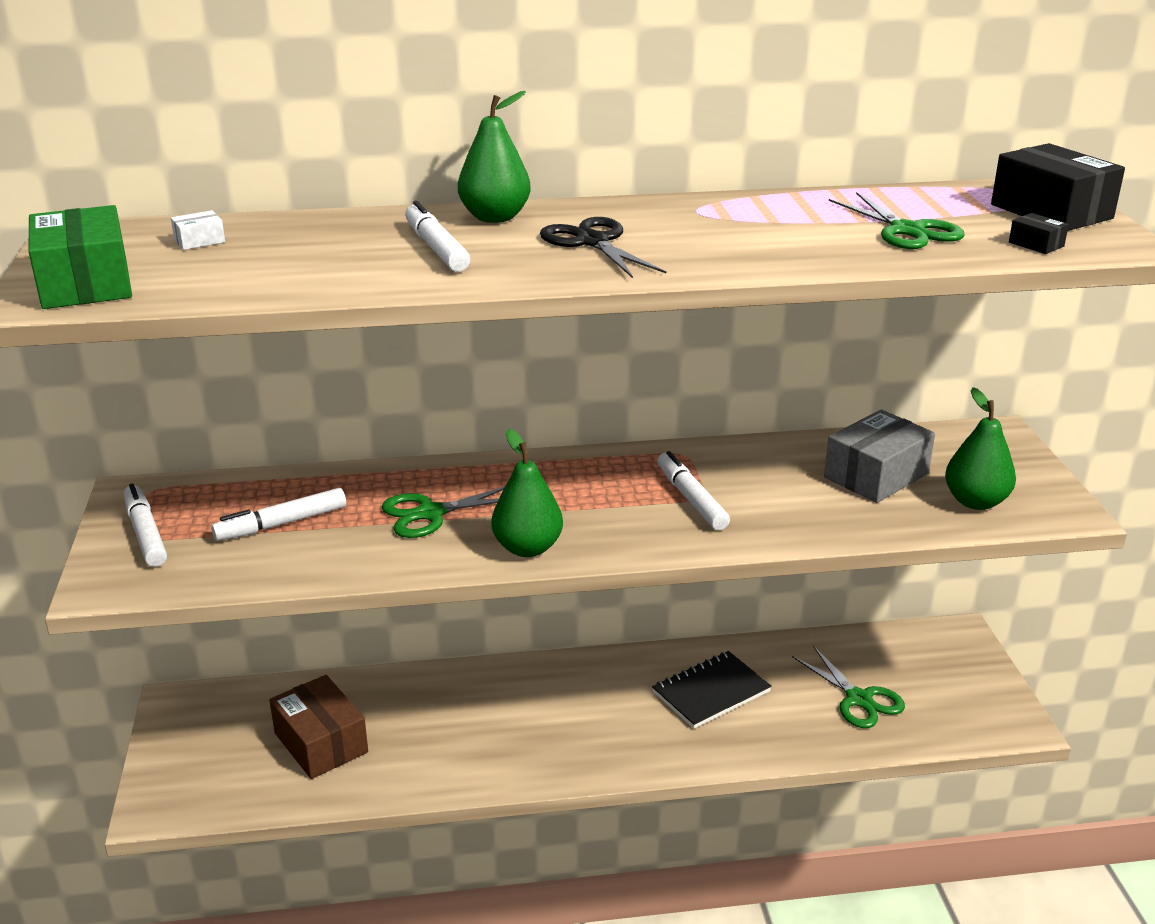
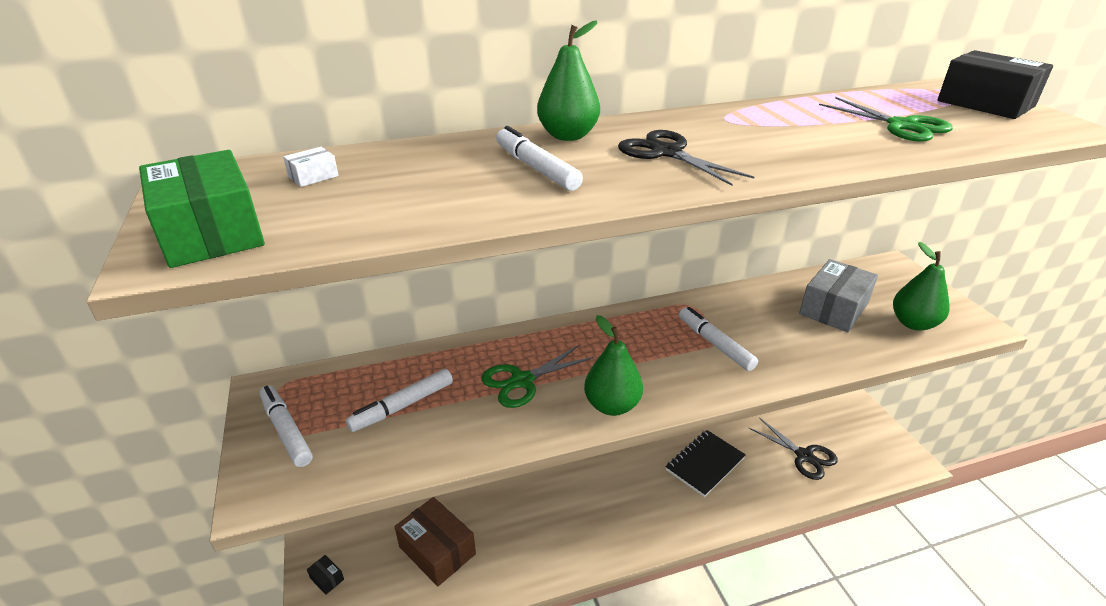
camera: 10 degrees left, 5 degrees up
(859, 699) = (804, 456): green scissors -> black scissors
(1036, 244) = (1008, 131): black box -> black box (327, 578)

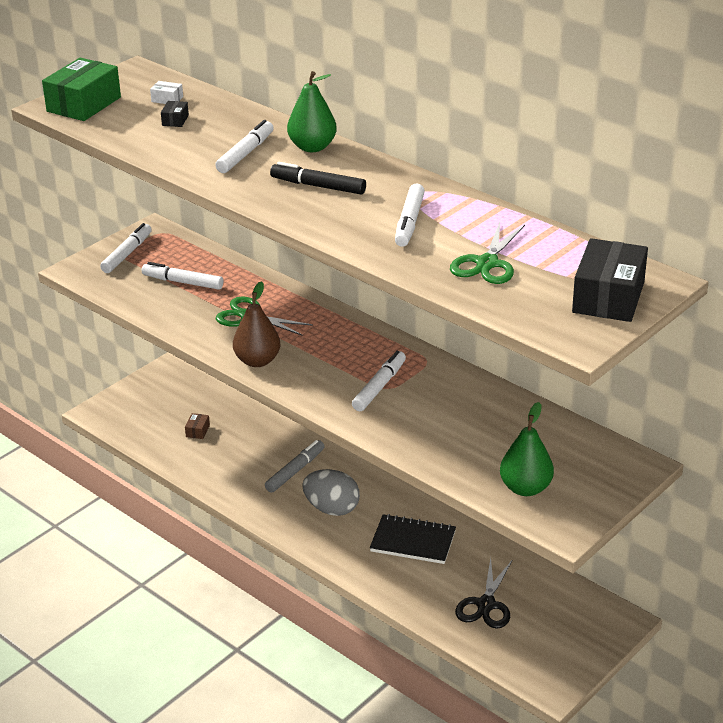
camera: 60 degrees right, 0 degrees up
(327, 578) = (137, 394): black box -> black box (175, 120)
(437, 550) = (197, 431): brown box -> brown box, size x0.43
(559, 500) = (295, 471): none -> grey marker
(612, 405) = (257, 361): green pear -> brown pear
(630, 498) = (332, 509): none -> grey egg
(666, 153) = (318, 186): black scissors -> black marker
(790, 134) = (409, 222): none -> white marker
(833, 308) = (504, 438): grey box -> none

